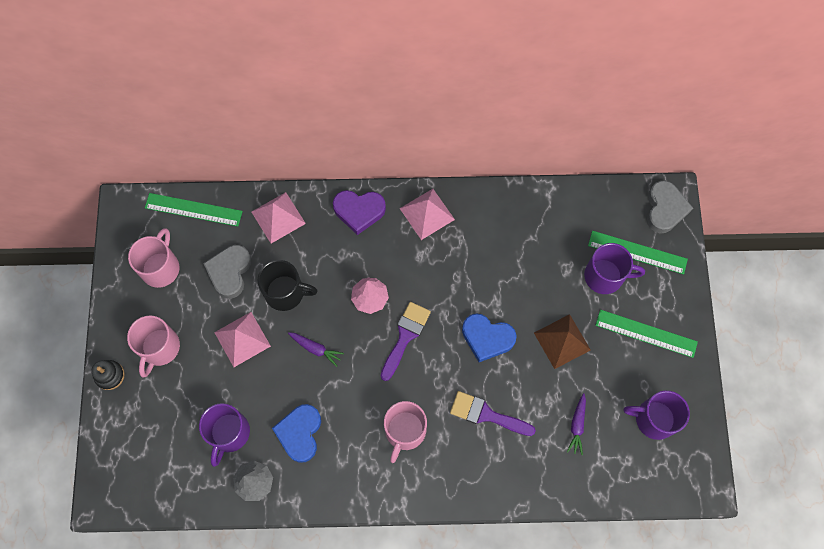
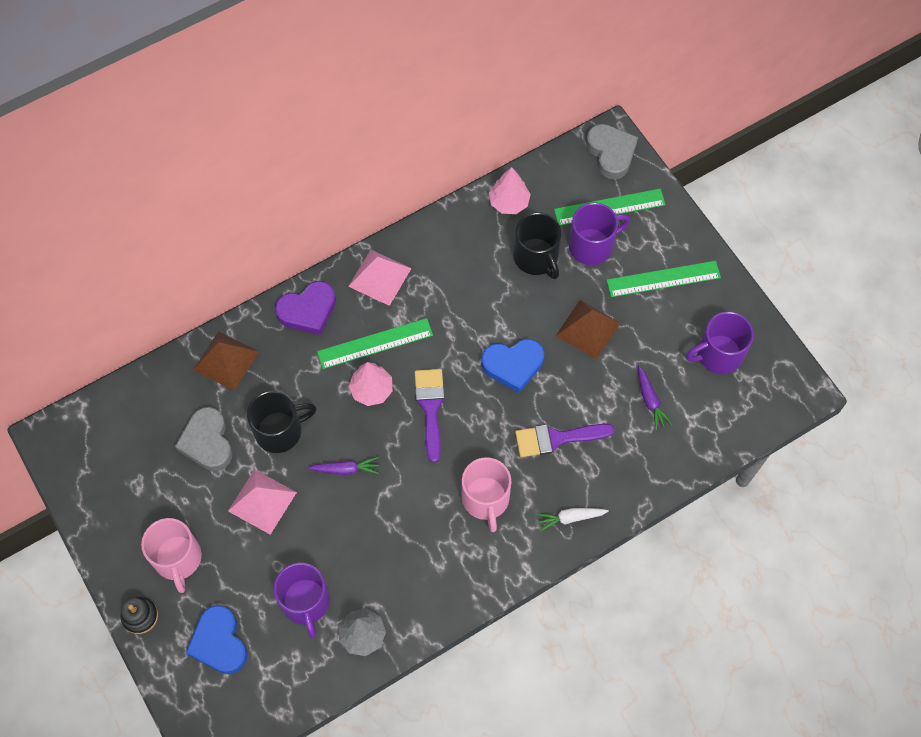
camera: 30 degrees left, 5 degrees down
(161, 267) = (129, 477): pink mug -> none
(193, 210) = (128, 400): green ruler -> green ruler (375, 343)
(278, 217) = (226, 360): pink pyramid -> brown pyramid
(300, 433) = (380, 561): blue heart -> blue heart (219, 642)
(460, 483) = (570, 518): none -> white carrot
(555, 262) = (536, 258): none -> black mug
(560, 207) = (509, 202): none -> pink tree

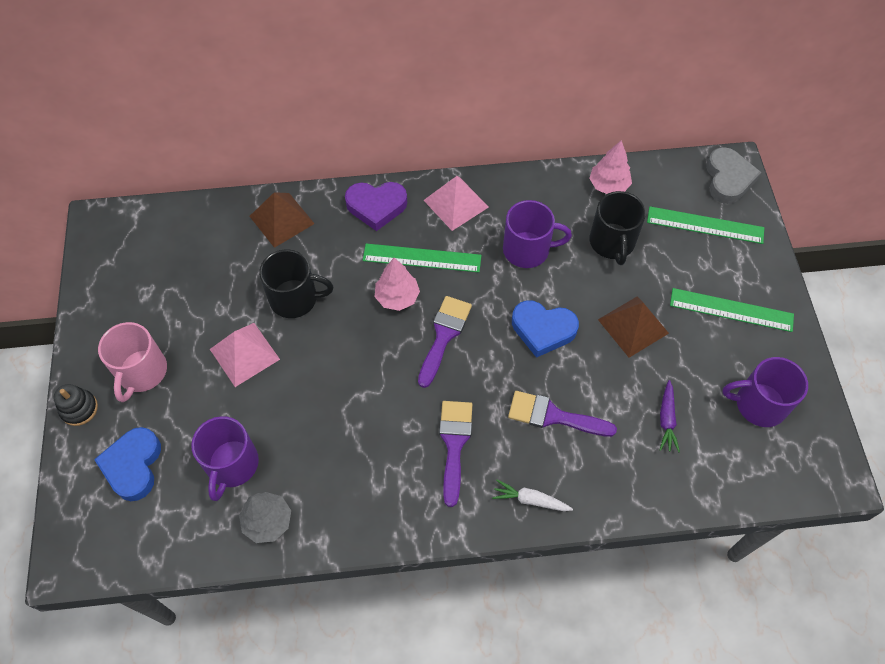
camera: 25 degrees right, 5 degrees down
(207, 442) = (226, 281): grey heart -> none
(345, 469) = (335, 358): purple carrot -> none
(485, 499) = (454, 444): pink mug -> purple brush
(592, 245) = (672, 252): purple mug -> purple mug (528, 250)

